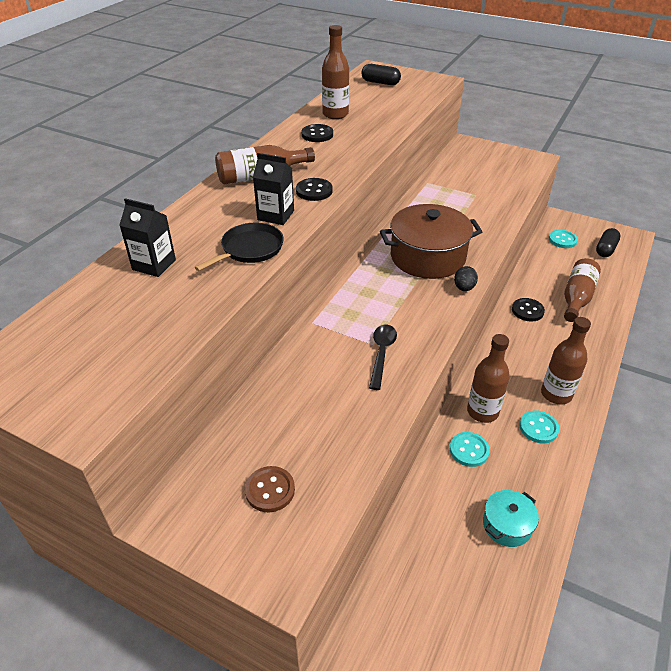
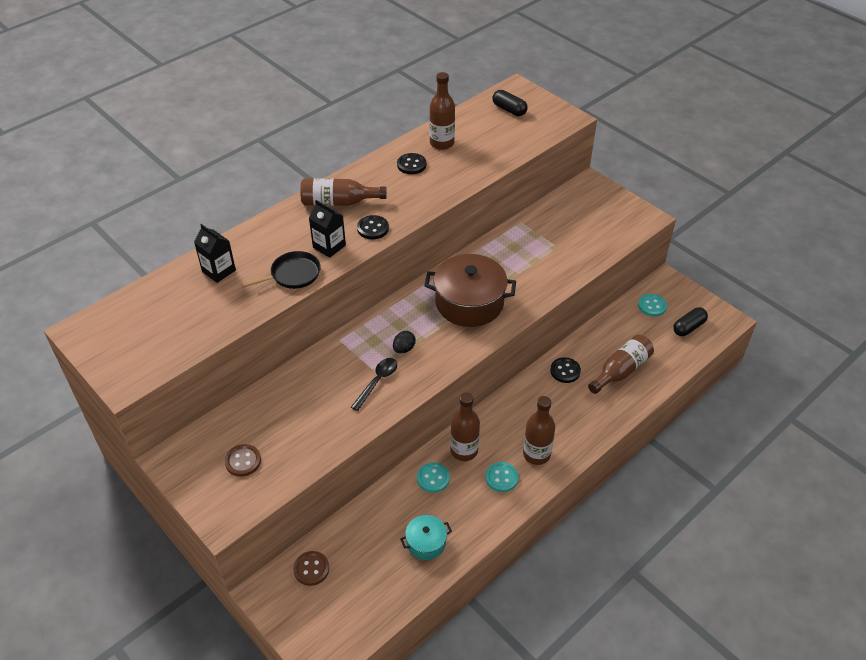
camera: 20 degrees right, 5 degrees up
(393, 606) = (311, 569): none -> brown button
(464, 288) = (480, 341): black egg -> black egg (404, 349)

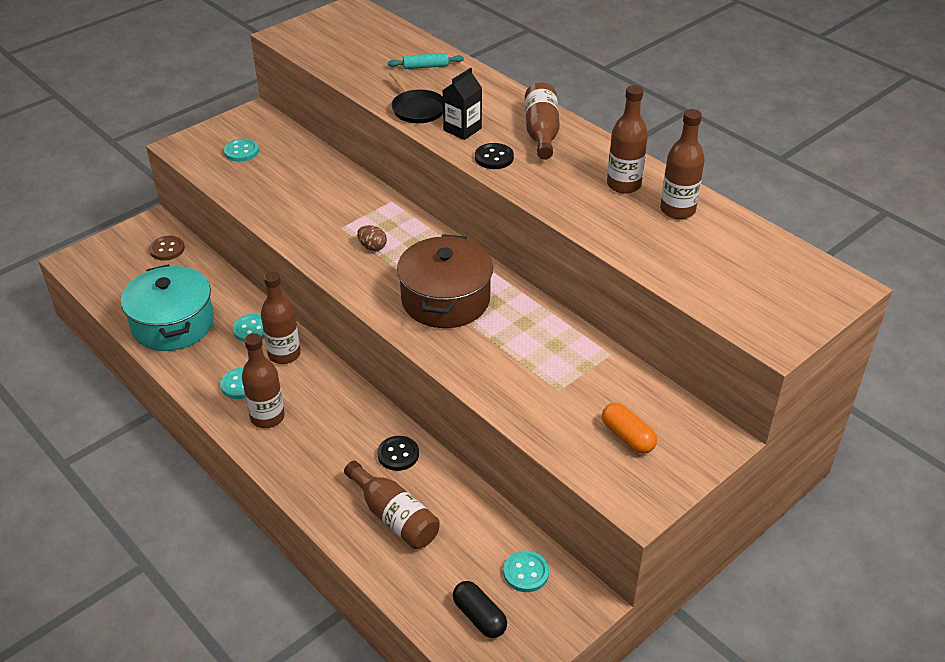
camera: 90 degrees right, 5 degrees down
(219, 271) = (426, 66): black carton -> turquoise rolling pin
(243, 461) = (241, 151): brown button -> turquoise button
(377, 382) = (326, 229): black spoon -> none
(404, 349) = (372, 247): black egg -> brown egg
(411, 165) = (623, 185): black button -> brown bottle
(426, 543) = (173, 324): turquoise pot -> turquoise pot, size x1.97
(509, 110) = (780, 276): black capsule -> none
(594, 219) = (627, 437): none -> orange capsule

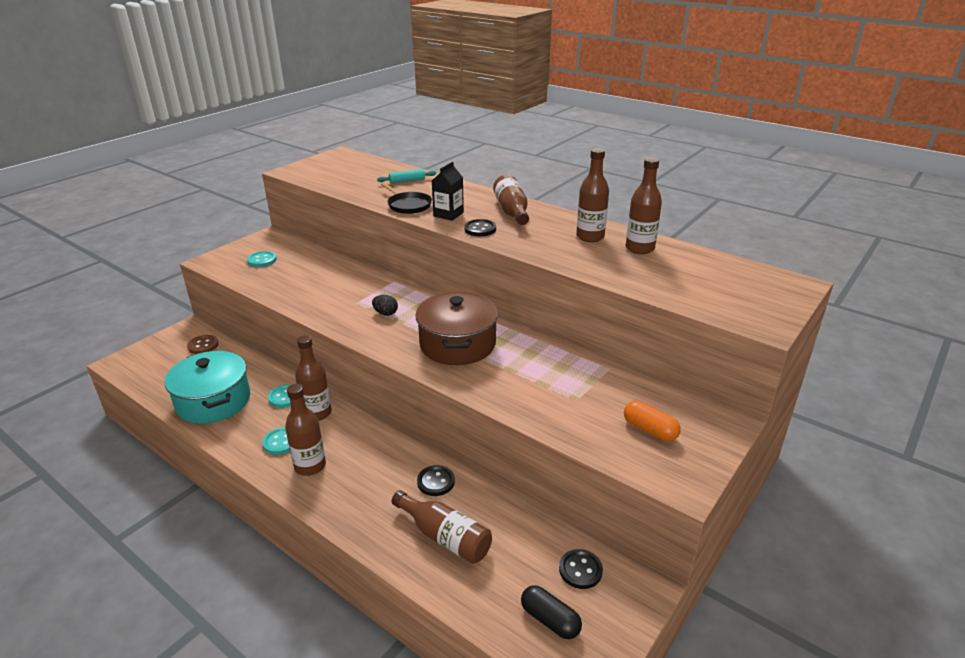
camera: 10 degrees left, 10 degrees down
(372, 247) = (385, 313): brown egg -> black egg
(526, 572) = (580, 570): turquoise button -> black button

